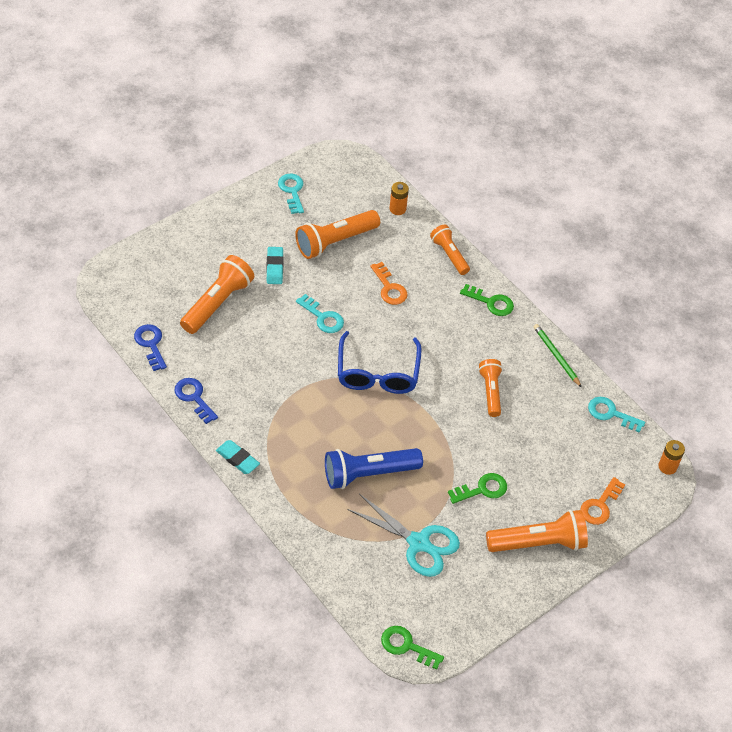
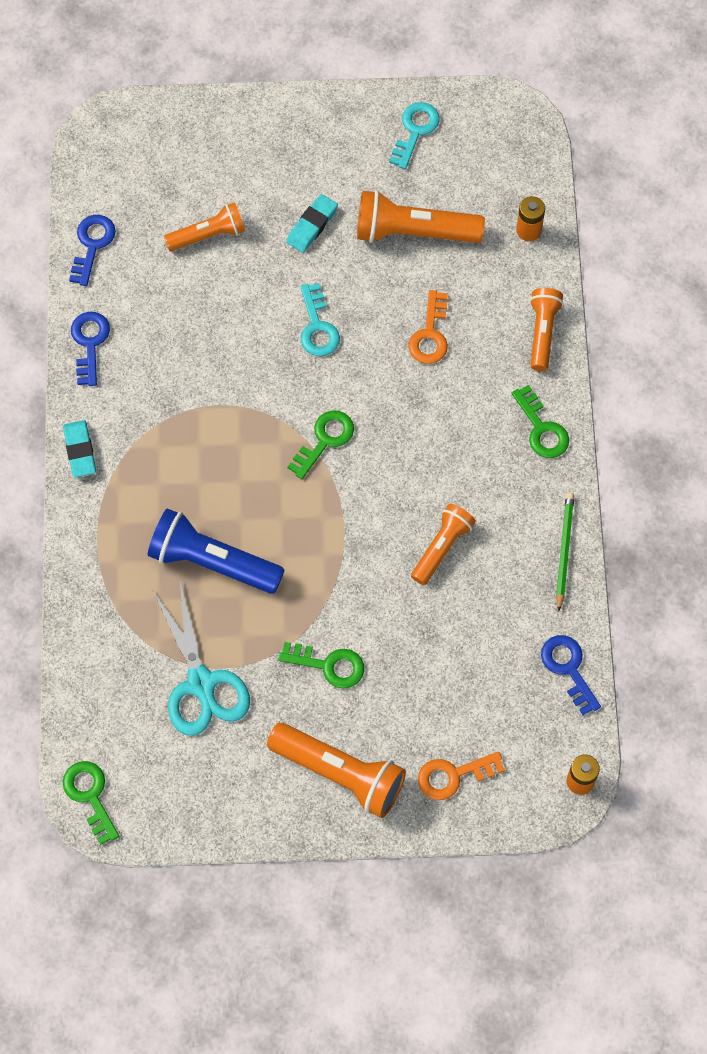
camera: 40 degrees right, 15 degrees up
(217, 303) = (208, 235): orange flashlight -> orange flashlight, size x0.63
(377, 373) = (325, 440): blue glasses -> green key
(610, 413) = (568, 668): turquoise key -> blue key

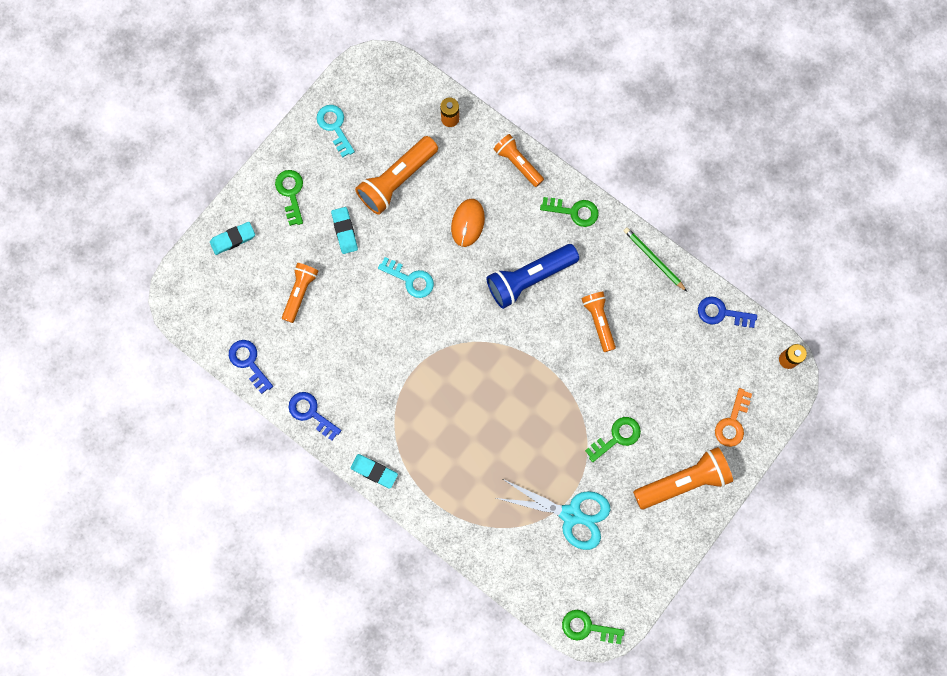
camera: 50 degrees left, 10 degrees up
(208, 131) = (233, 239): none -> turquoise eraser
(212, 561) = (504, 451): blue flashlight -> blue flashlight (529, 278)
(325, 440) = (482, 331): green key -> green key (291, 193)
(430, 335) = (467, 223): orange key -> orange mouse

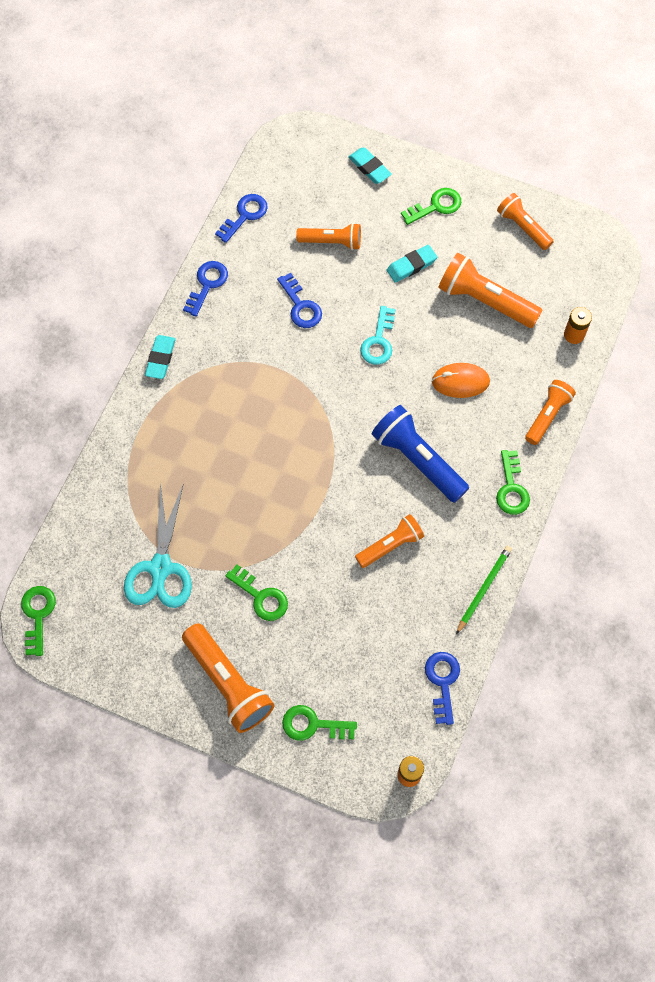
camera: 75 degrees right, 10 degrees down
(334, 126) = (523, 227): turquoise key -> orange flashlight
(357, 336) = (301, 306): none -> blue key
(732, 423) = (313, 725): orange key -> green key

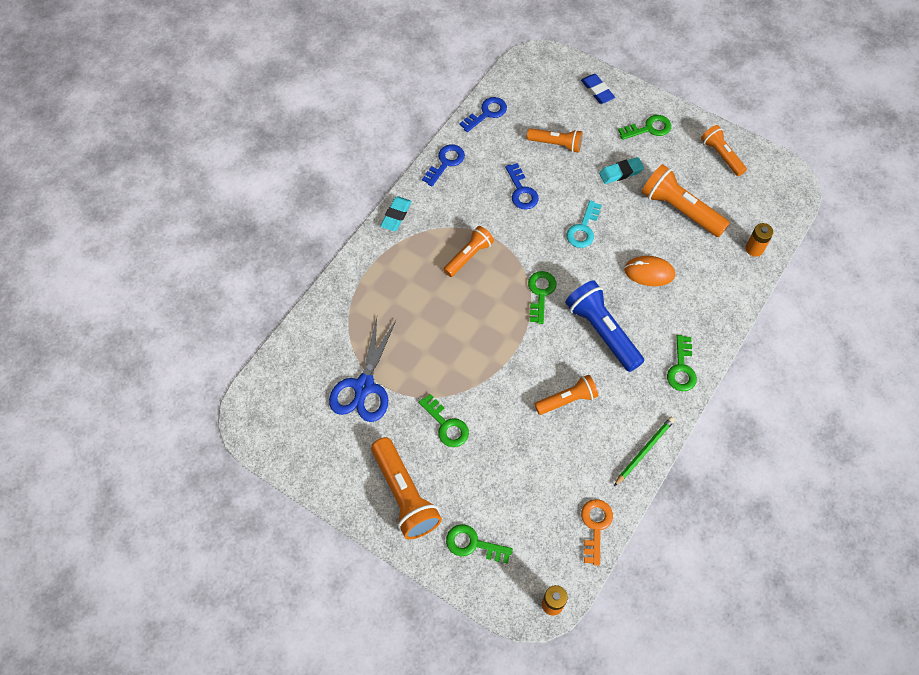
camera: 10 degrees right, 5 degrees down
(38, 615) = (252, 408): green key -> green key (540, 293)
(160, 568) = (364, 386): turquoise scissors -> blue scissors
(369, 168) = (597, 91): turquoise eraser -> blue eraser
(442, 682) = (595, 526): blue key -> orange key
(547, 416) = (722, 312): orange flashlight -> orange flashlight (469, 256)

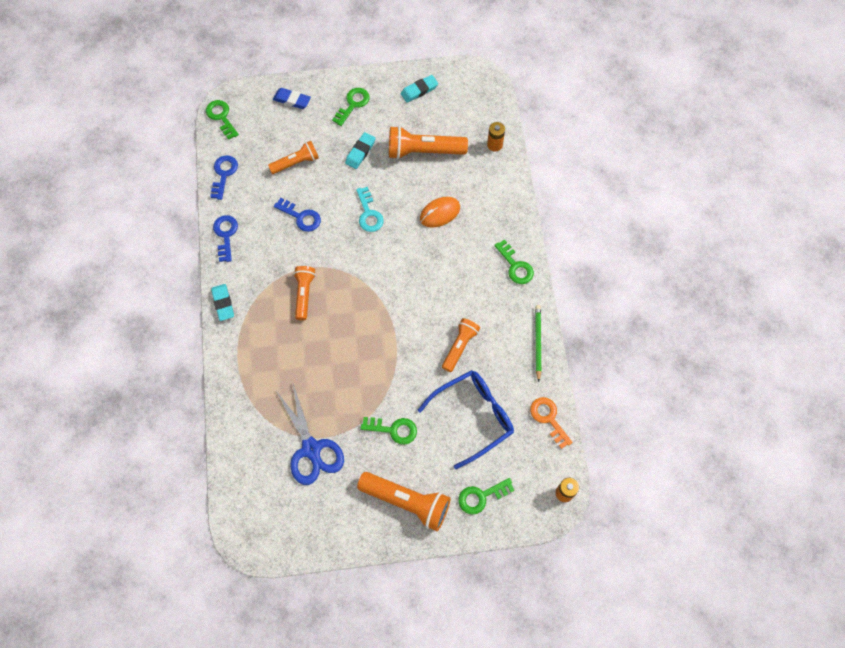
camera: 40 degrees left, 5 degrees up
(527, 469) = (473, 416): none -> blue glasses
(540, 293) = (378, 284): green key -> green key (221, 117)
(602, 331) = (443, 279): blue flashlight -> none
(721, 155) = (419, 90): orange flashlight -> turquoise eraser

